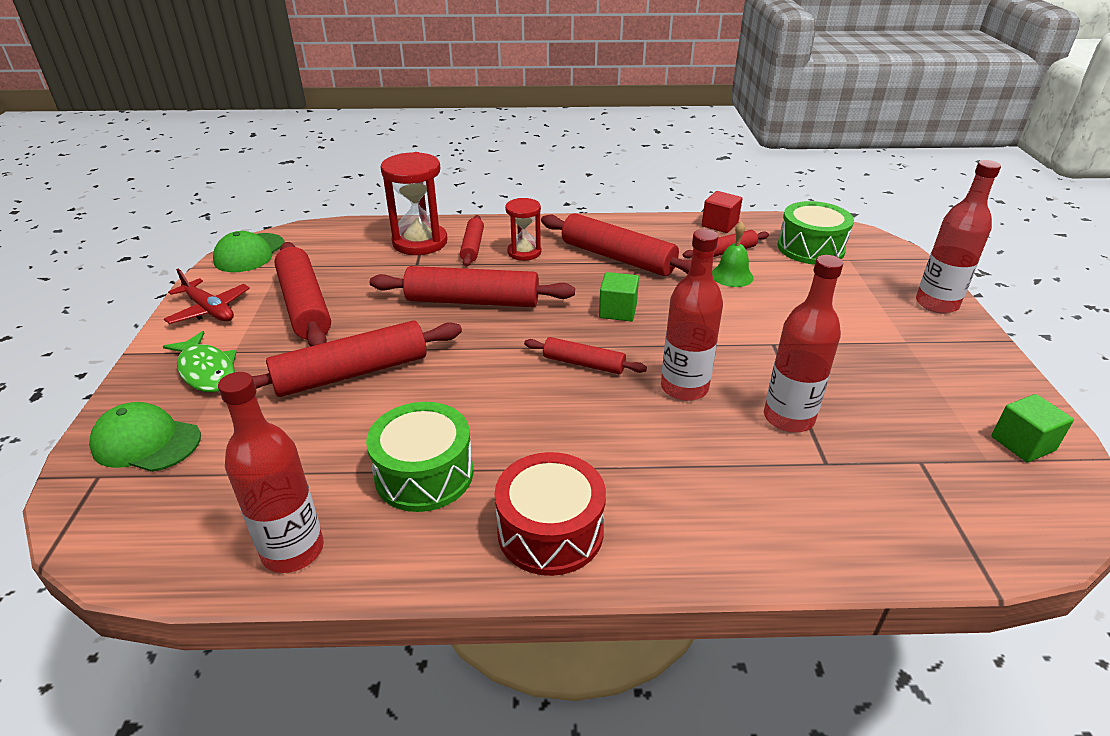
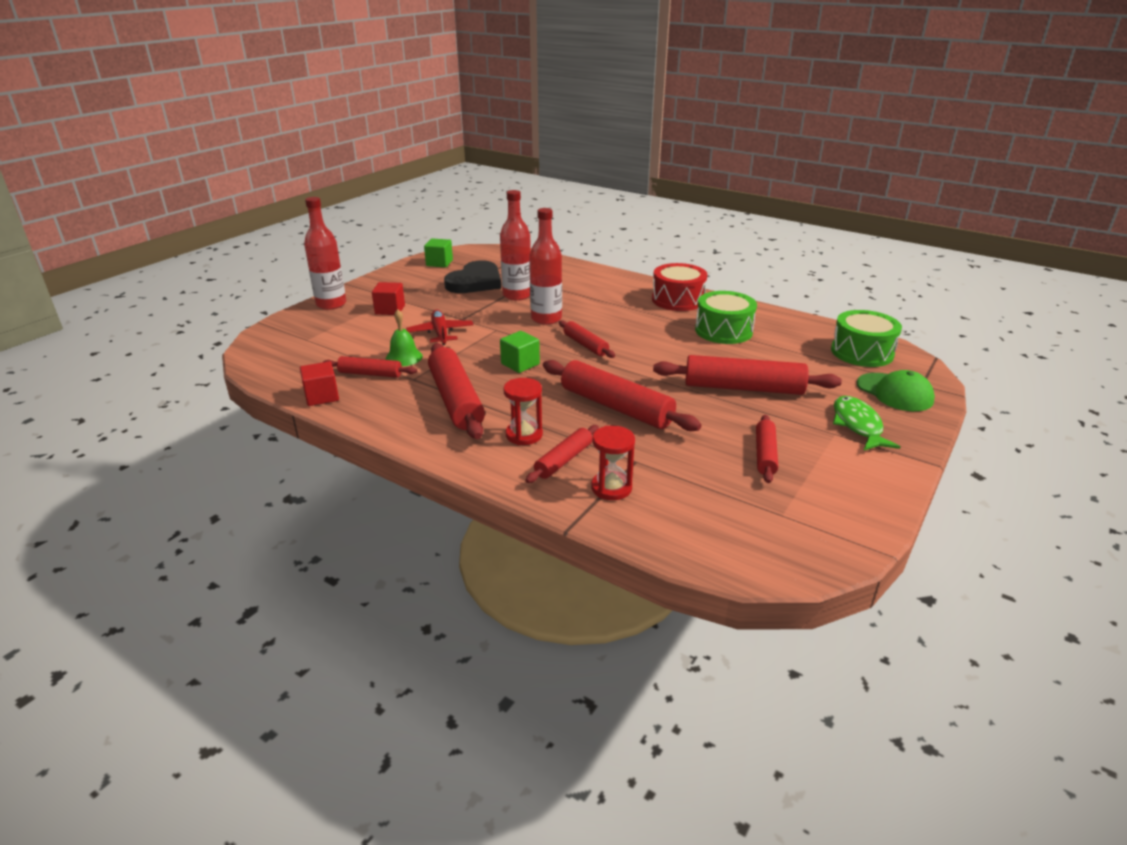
camera: 145 degrees left, 5 degrees down
(209, 310) = (862, 483): red plane -> red plane (440, 333)
(249, 253) = (818, 551): green cap -> none
(293, 550) = (802, 326): red bottle -> none
(305, 305) = (765, 454): red rolling pin -> red rolling pin, size x0.55
(420, 242) = (611, 488): red hourglass -> red hourglass, size x0.61
(810, 248) = (309, 354): green drum -> green drum (862, 352)
(868, 323) = (390, 310): none -> red cube
(889, 421) = (475, 282): none -> black heart

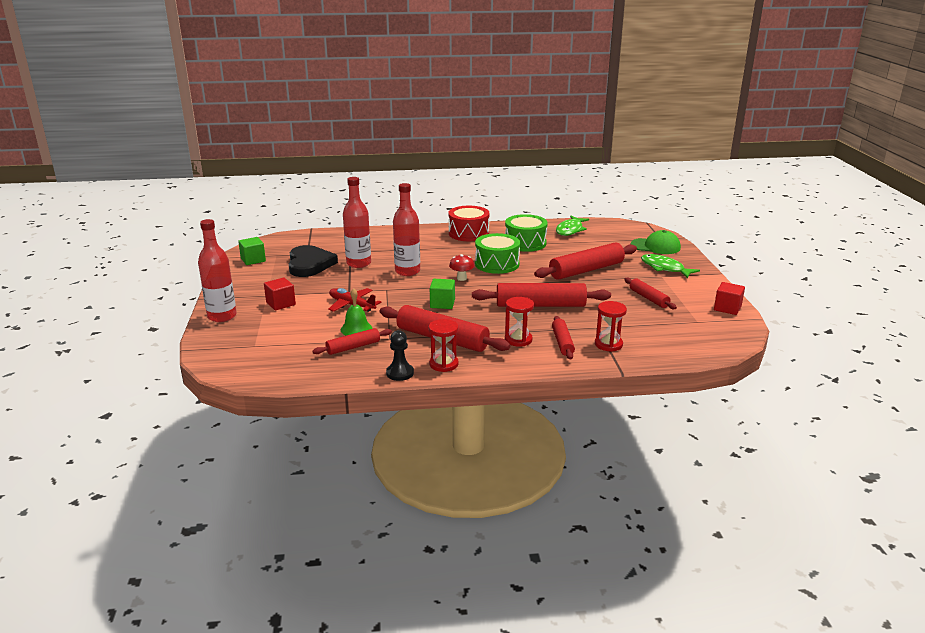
camera: 40 degrees left, 5 degrees down
(322, 396) = (347, 373): red cube -> red cube (727, 308)
(360, 417) = (400, 373): none -> black pawn
(410, 427) = (443, 364): none -> red hourglass
(585, 345) = (461, 278): red rolling pin -> red mushroom
(807, 333) = (570, 230): none -> green fish
(862, 352) = (611, 231): green drum -> green drum (497, 264)

